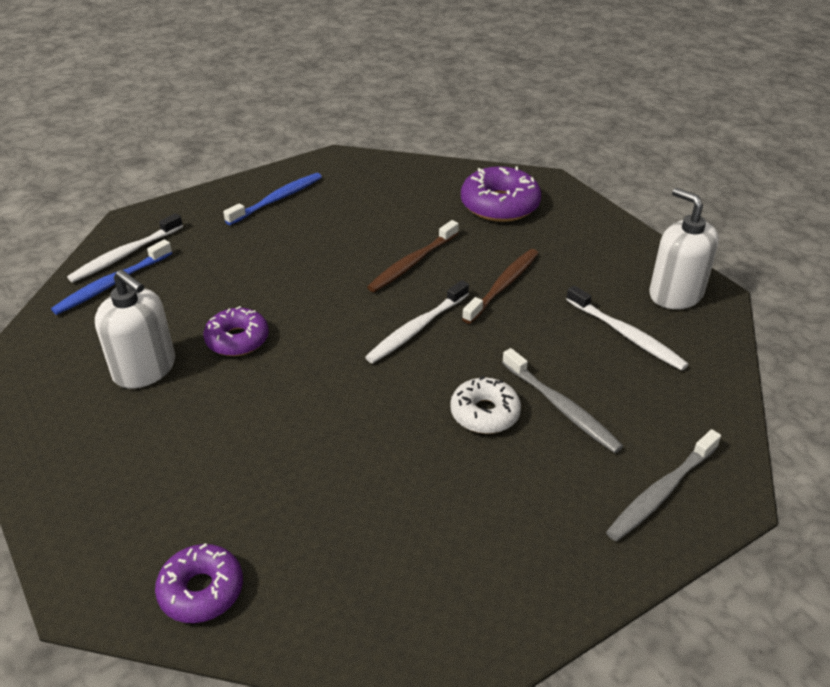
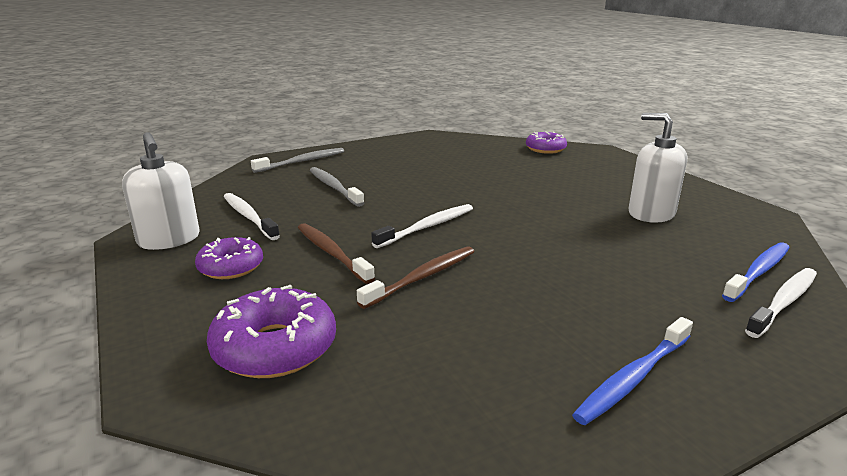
camera: 175 degrees left, 15 degrees down
(237, 339) = (586, 226): purple donut -> purple donut (231, 267)
(485, 413) = (388, 187): white donut -> none
(503, 285) = (331, 253): brown toothbrush -> brown toothbrush turned 105 degrees clockwise

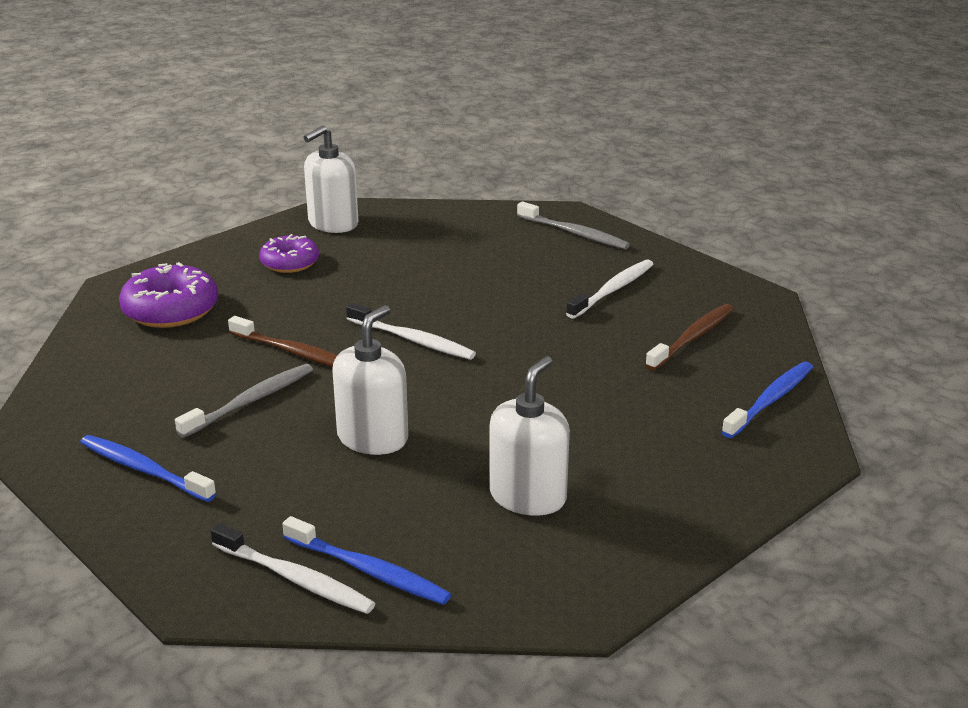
camera: 75 degrees right, 5 degrees up
(249, 217) = (397, 244): white toothbrush -> white toothbrush (613, 290)
(331, 253) = (331, 300): brown toothbrush -> brown toothbrush (692, 338)
(334, 187) = (500, 268): grey toothbrush -> grey toothbrush (250, 401)
(545, 149) = (770, 400): purple donut -> blue toothbrush
(577, 255) = (373, 438): none -> white soap dispenser

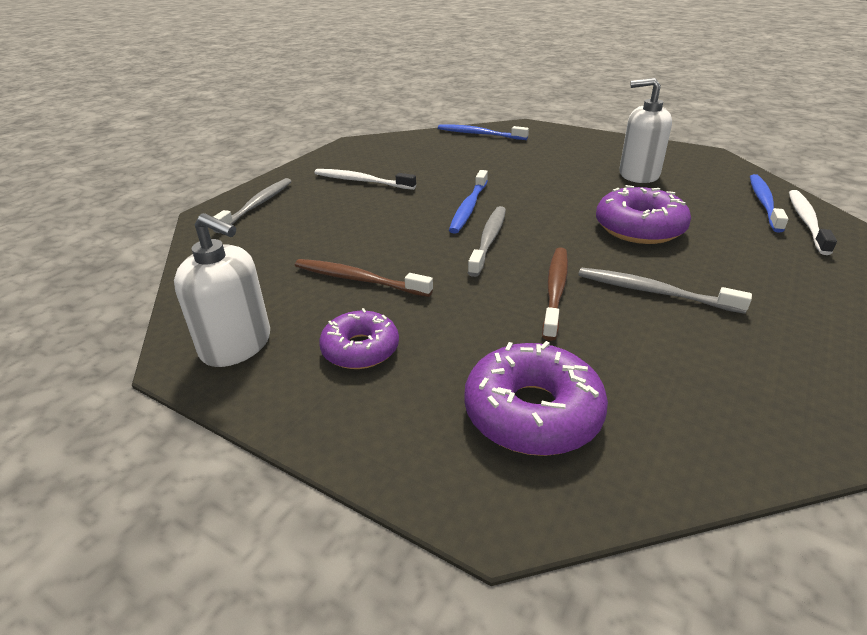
camera: 105 degrees left, 5 degrees up
(144, 469) = (808, 316): blue toothbrush -> blue toothbrush (469, 207)
(373, 438) = (639, 228): white soap dispenser -> purple donut
(412, 340) = (489, 240): white toothbrush -> grey toothbrush
(692, 338) = (420, 154): brown toothbrush -> brown toothbrush (358, 279)

